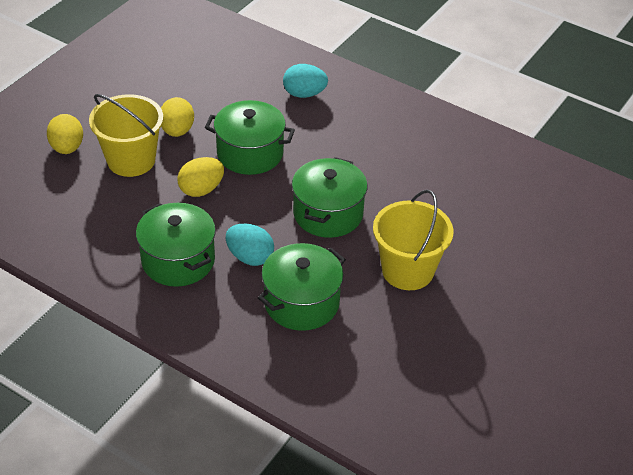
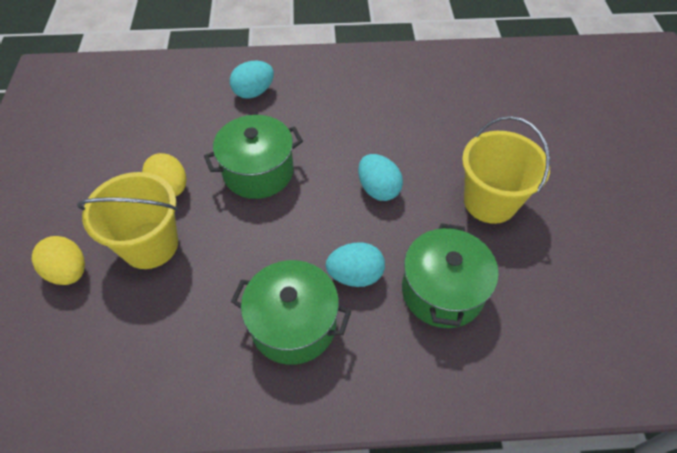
camera: 35 degrees left, 10 degrees up
(201, 190) = (247, 234): yellow egg -> none
(328, 213) = (378, 189): green pot -> turquoise egg

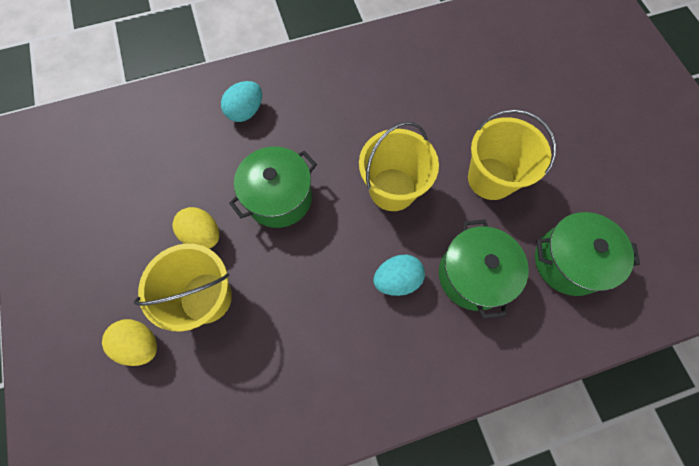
camera: 15 degrees left, 15 degrees up
(293, 324) = (359, 340): green pot -> green pot (568, 261)
(378, 189) = (392, 189): turquoise egg -> yellow bucket

